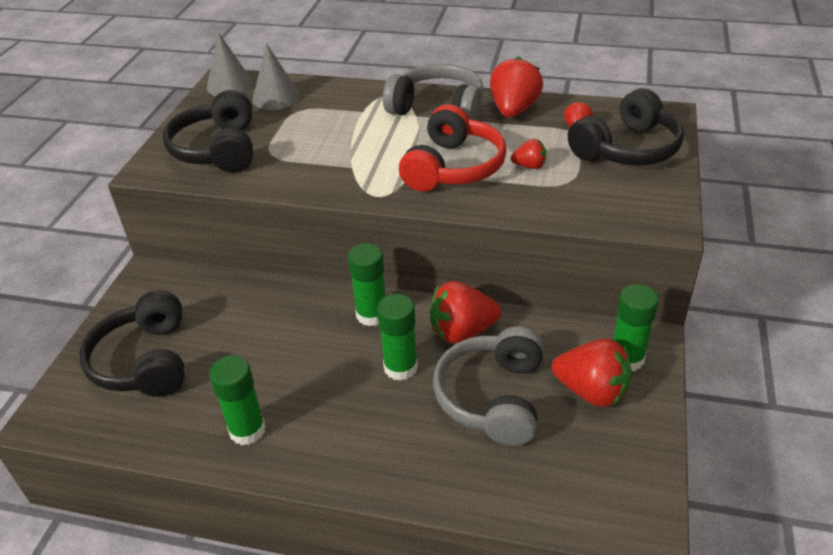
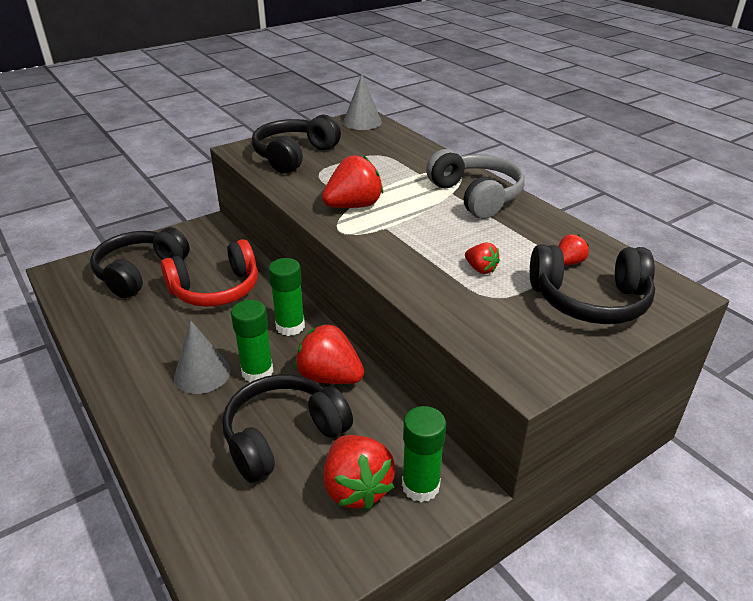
camera: 40 degrees right, 5 degrees down
(247, 430) = (127, 346): green glue stick -> none
(276, 97) = (377, 141): grey cone -> grey cone (202, 374)
(453, 167) = (420, 240): red headphones -> red headphones (216, 289)
(493, 397) = (283, 436): grey headphones -> black headphones
(514, 110) = (535, 224): red strawberry -> red strawberry (353, 206)

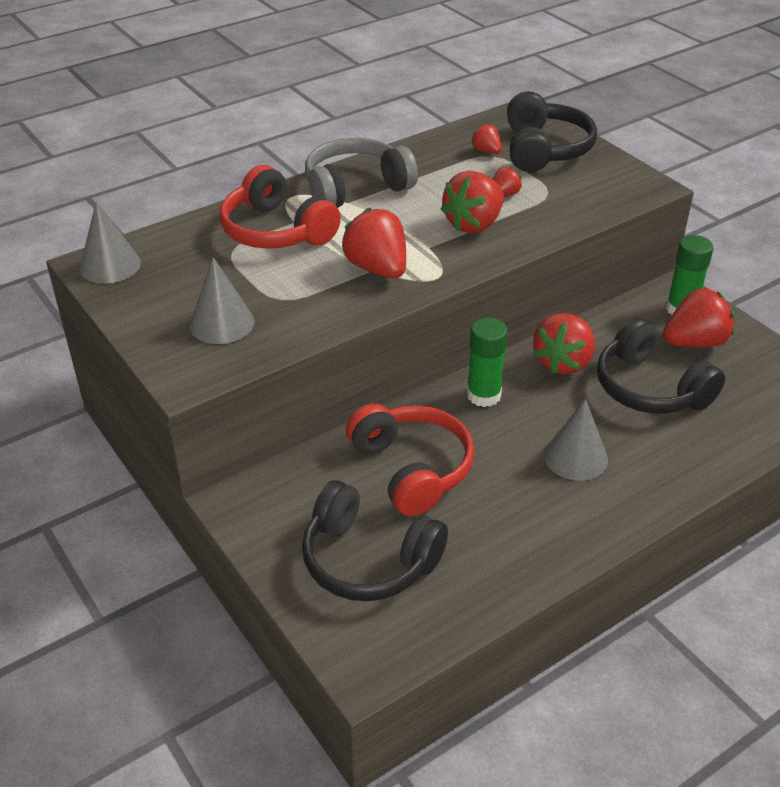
camera: 90 degrees left, 5 degrees up
(257, 372) = (565, 414): green glue stick -> none
(294, 156) = (222, 323): black headphones -> grey cone
(406, 168) = (276, 231): none -> red headphones
(424, 250) = (474, 224): none -> red strawberry

